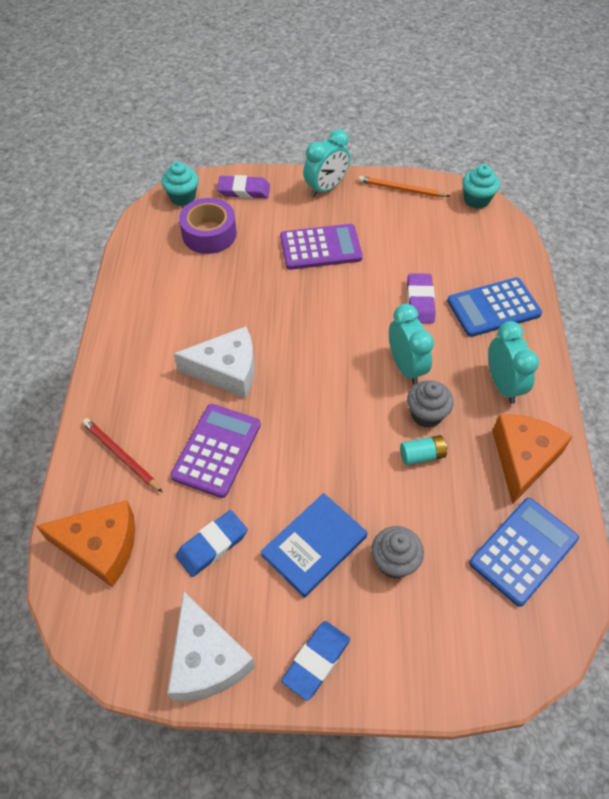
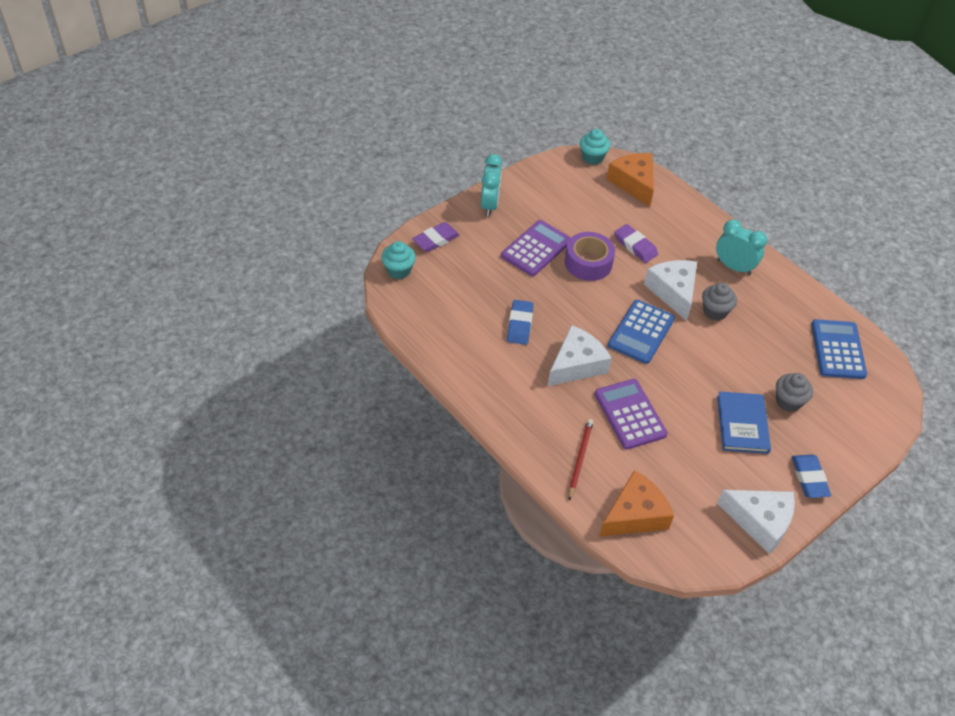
camera: 45 degrees left, 5 degrees down
(121, 455) = (580, 459): red pencil -> red pencil turned 105 degrees clockwise
(209, 234) = (451, 285): purple tape -> purple tape (588, 263)
(212, 545) = (692, 465): blue eraser -> blue eraser (520, 324)
(401, 189) = (538, 177): orange pencil -> none
(406, 367) = (673, 291): turquoise clock -> white cheese
(422, 455) = (738, 336): turquoise battery -> none
(493, 308) = (679, 223): blue calculator -> blue calculator (641, 332)
(523, 458) = (787, 301): orange cheese -> orange cheese (634, 183)

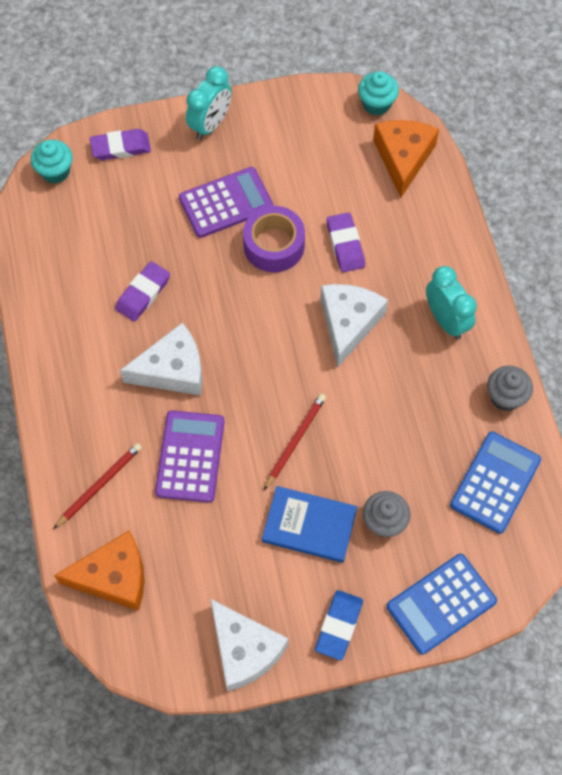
camera: 30 degrees right, 15 degrees up
(520, 324) = (143, 293): blue eraser -> purple eraser
(641, 332) = (274, 360): blue calculator -> blue calculator (441, 604)
(693, 376) = (295, 441): none -> red pencil
(715, 311) = (380, 370): grey cupcake -> grey cupcake (505, 397)
(742, 424) = (309, 526): blue book -> blue book turned 75 degrees clockwise

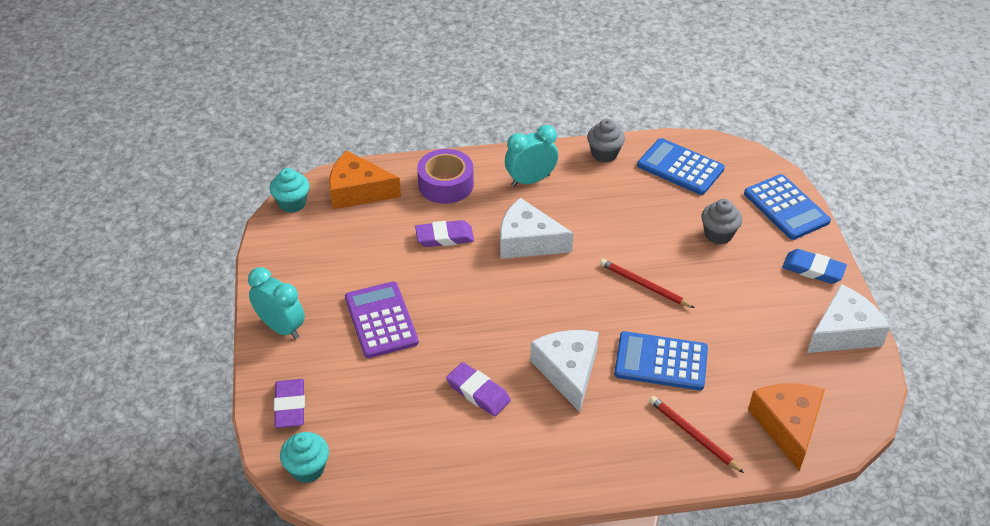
camera: 85 degrees left, 20 degrees down
(190, 456) = (661, 361): purple calculator -> blue calculator
(274, 245) = (437, 287): purple tape -> purple tape (446, 184)
(309, 526) = (725, 282): blue book -> none

